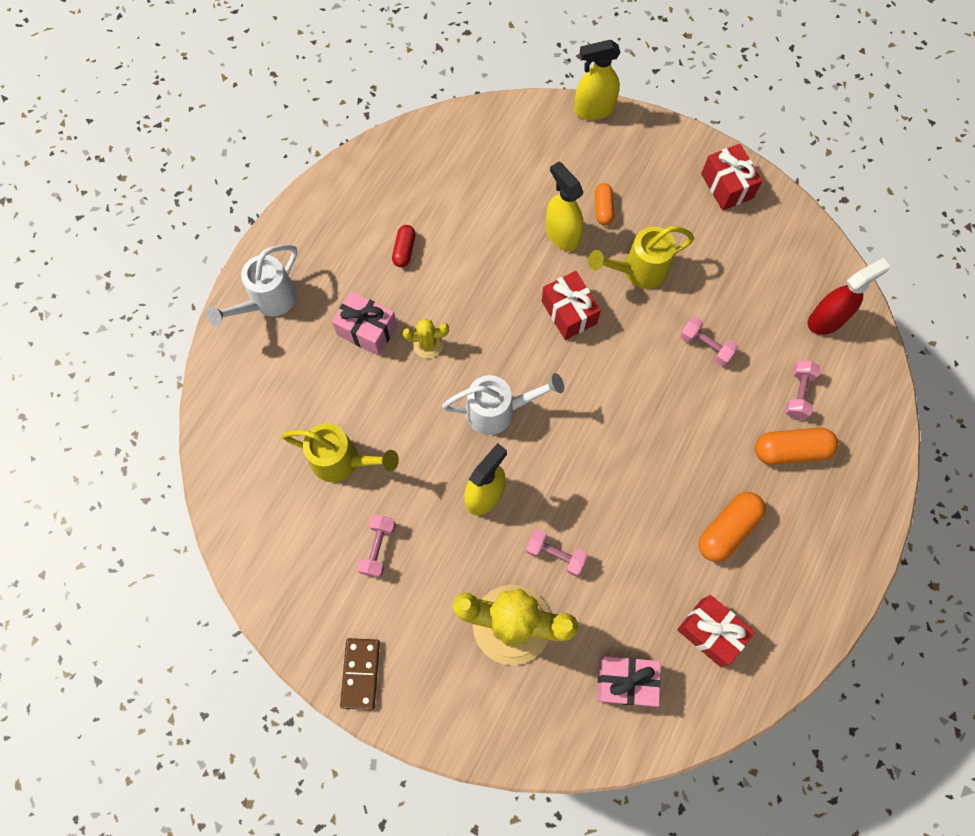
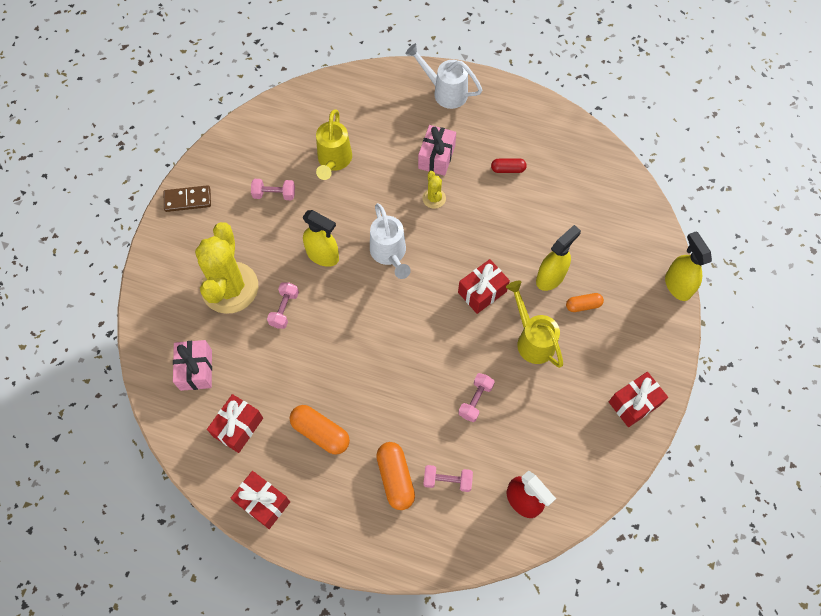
camera: 80 degrees right, 5 degrees down
(809, 610) = (263, 502): none -> red gift

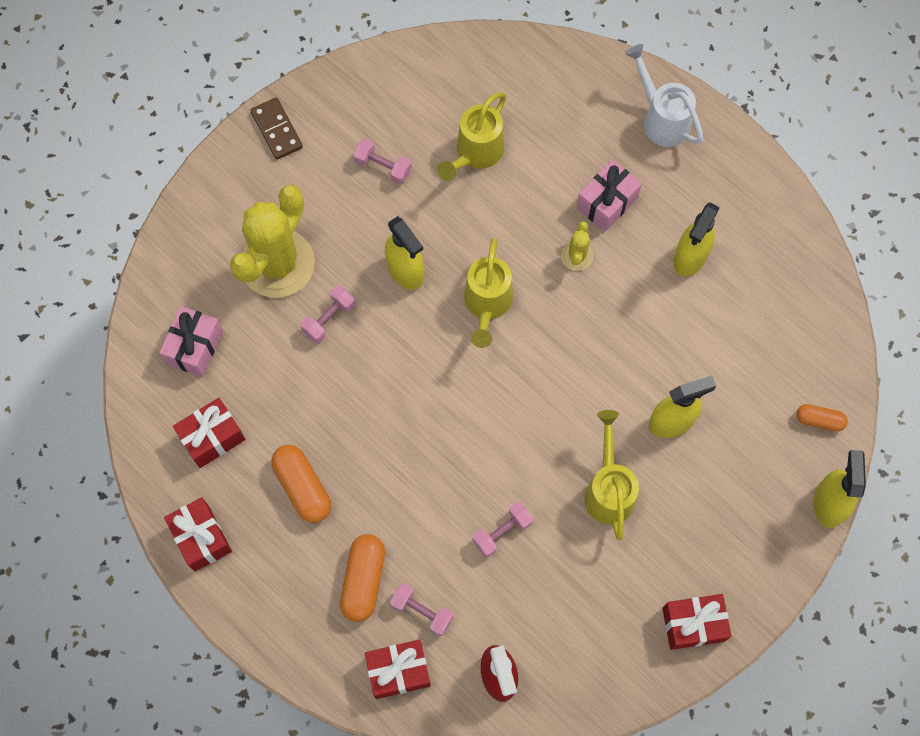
camera: 25 degrees right, 5 degrees up
(188, 200) = (276, 130): brown domino -> brown domino turned 45 degrees clockwise
(389, 254) = (487, 304): white watering can -> yellow watering can
(482, 292) = (577, 402): red gift -> red gift (398, 671)
(508, 169) = (690, 257): red capsule -> yellow spray bottle
(583, 305) = (694, 475): orange capsule -> orange capsule (819, 420)

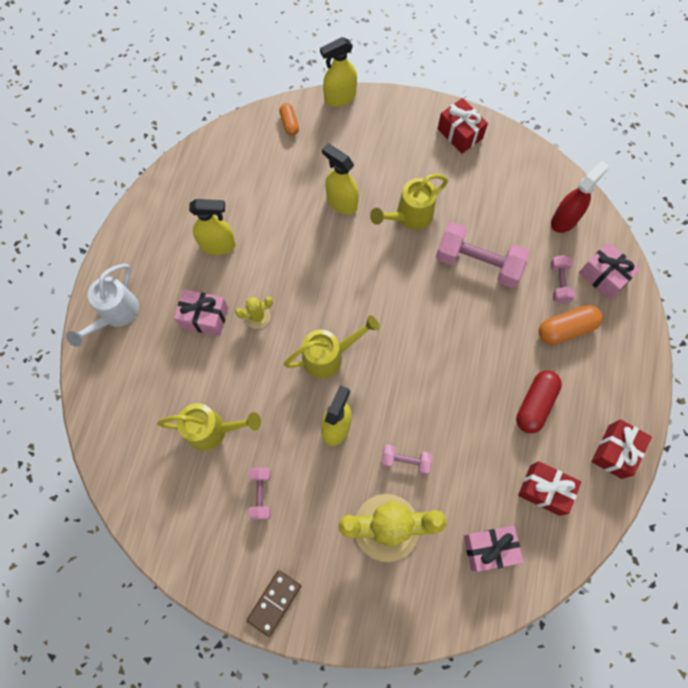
camera: 120 degrees left, 0 degrees up
(303, 487) = (535, 404): orange capsule -> red capsule
(398, 671) = (603, 276): red gift -> pink gift
(502, 532) = (478, 263): pink dumbbell -> pink dumbbell, size x1.91

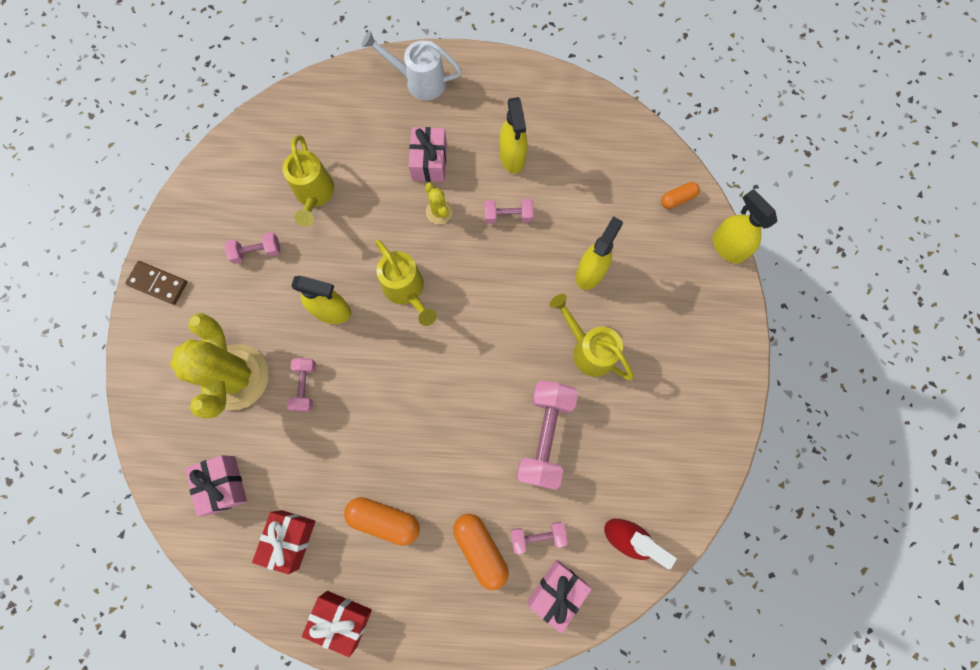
camera: 80 degrees right, 5 degrees up
(275, 258) = (508, 216): none -> pink dumbbell
(460, 133) = (714, 393): red gift -> none
(535, 404) = (384, 520): red capsule -> orange capsule

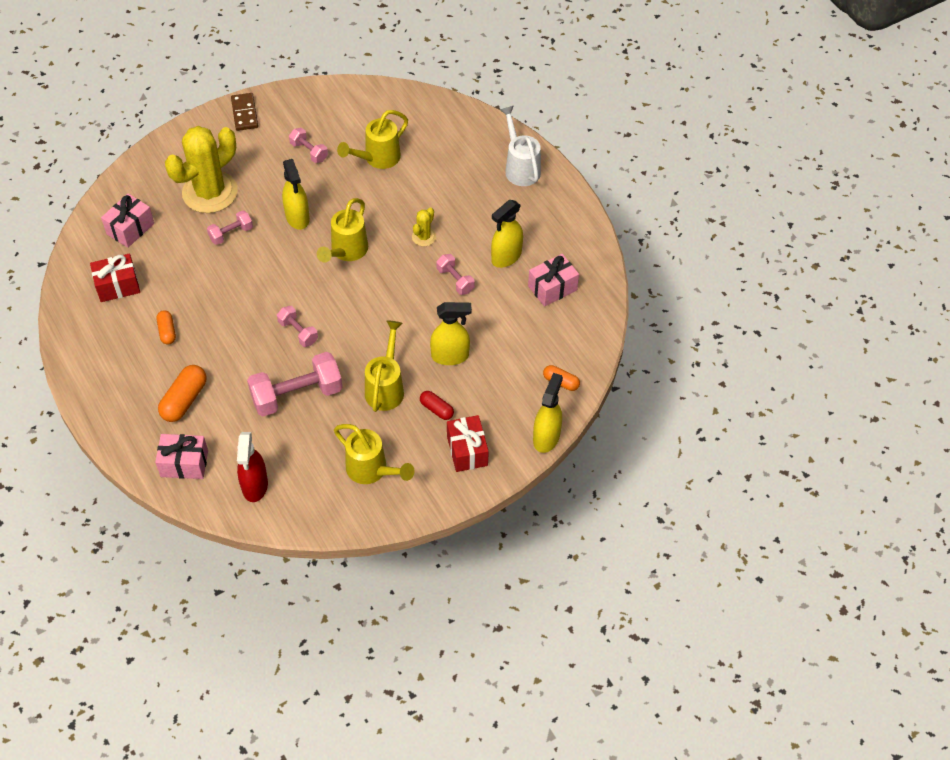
camera: 55 degrees right, 20 degrees down
(341, 618) = (82, 345): red gift -> red gift (467, 451)
(384, 520) = (167, 331): orange capsule -> orange capsule, size x0.60
(429, 162) = (459, 209): pink gift -> pink gift (552, 288)
(537, 536) = (217, 430): pink dumbbell -> pink dumbbell (298, 332)
(641, 320) = (436, 409): none -> red capsule
(672, 417) = (371, 470): none -> yellow watering can

